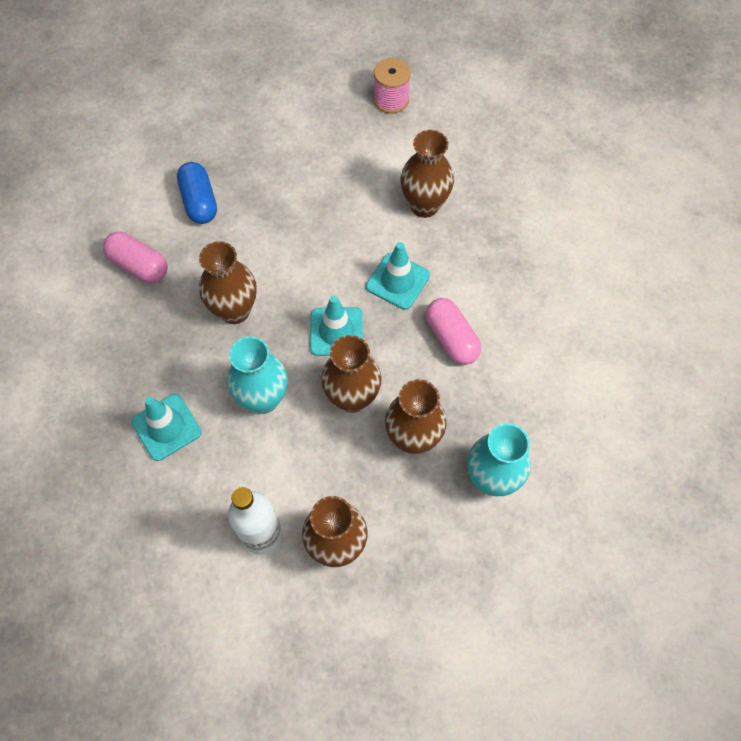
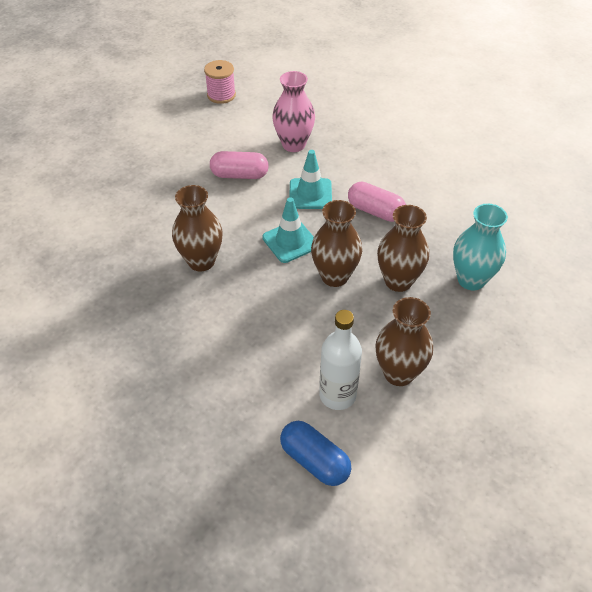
camera: 30 degrees left, 15 degrees down
(139, 265) = (99, 265): pink capsule -> pink capsule (239, 175)
(166, 427) = (204, 360): turquoise traffic cone -> none
(199, 202) = (120, 205): blue capsule -> blue capsule (315, 460)
(263, 399) = (268, 307): turquoise vase -> none
(424, 206) = (293, 144): brown vase -> pink vase

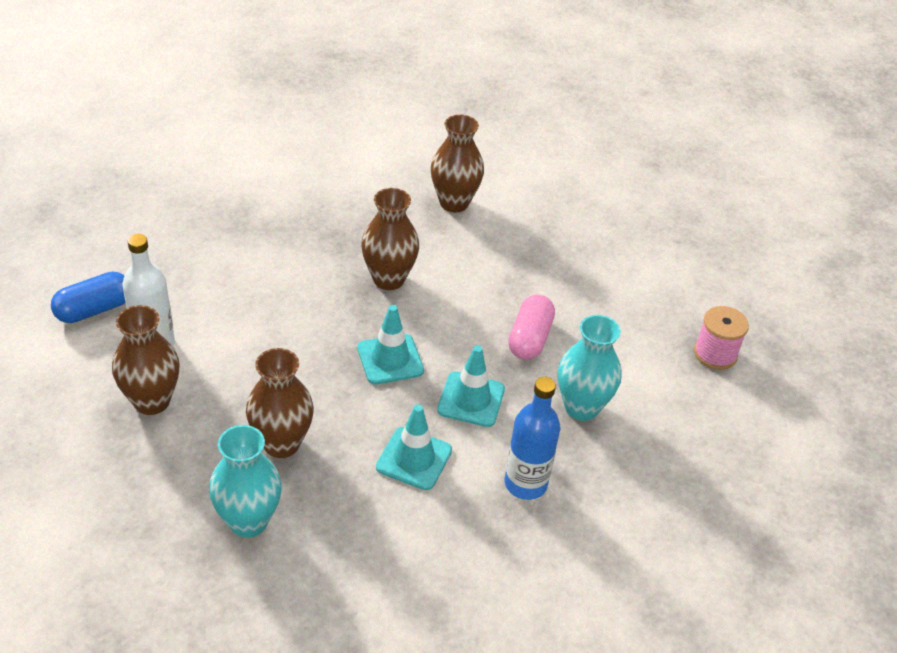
camera: 100 degrees right, 5 degrees down
(293, 144) = (581, 407): pink vase -> turquoise vase
(334, 276) = (316, 385): brown vase -> brown vase (454, 203)
(368, 160) = (525, 484): none -> blue bottle
(375, 211) = (414, 459): pink capsule -> turquoise traffic cone

